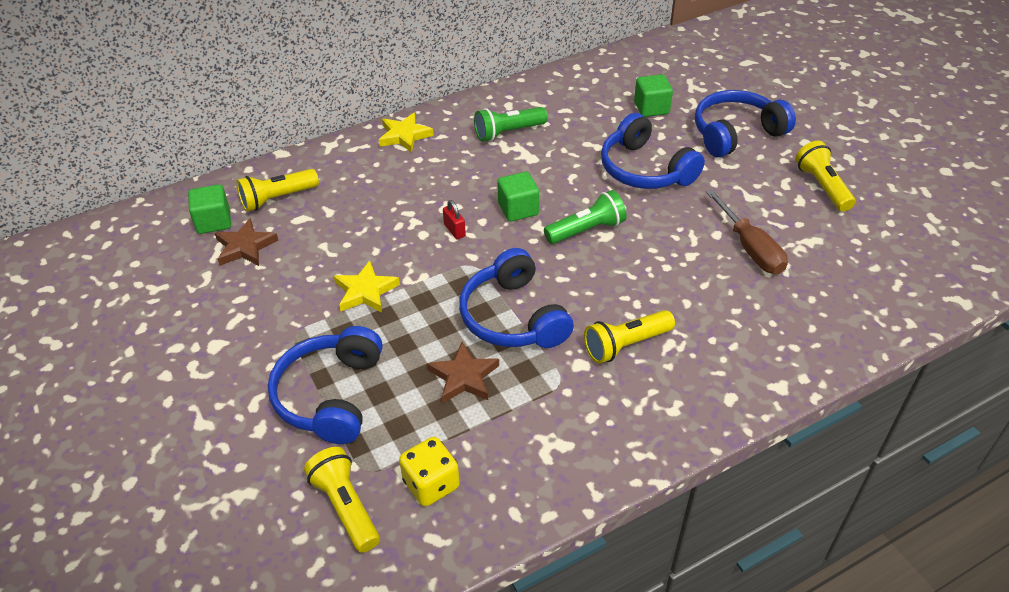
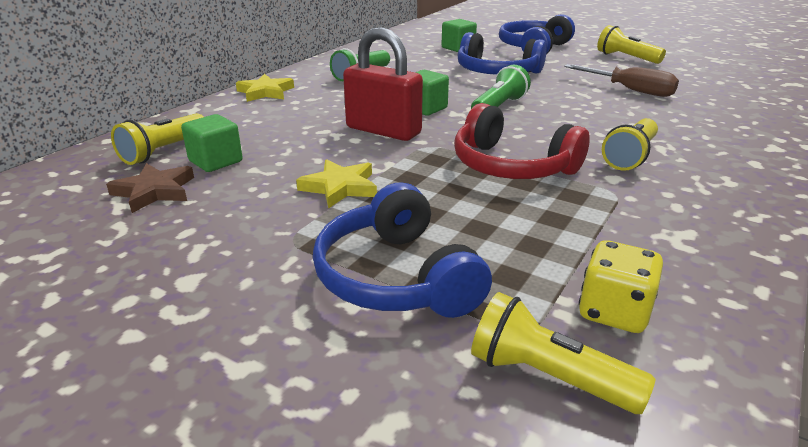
camera: 30 degrees left, 15 degrees down
(214, 221) = (93, 183): green cube -> green cube (215, 161)
(454, 230) = (383, 131): red padlock -> red padlock, size x2.48
(464, 377) = (524, 216): brown star -> none
(513, 317) = (511, 166): blue headphones -> red headphones

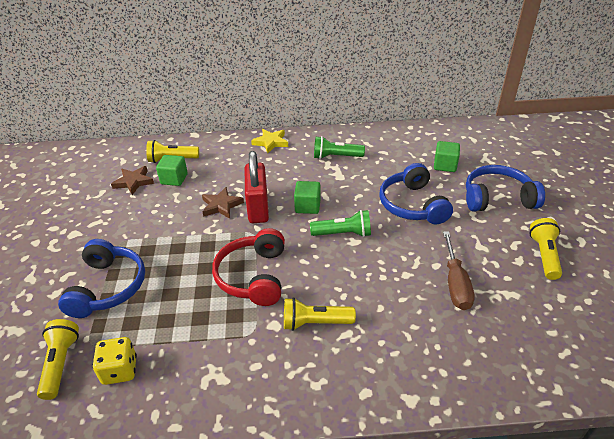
camera: 55 degrees right, 10 degrees up
(339, 148) = (221, 205): none -> brown star
(340, 187) = (178, 229): yellow star -> none
(396, 277) = (108, 287): blue headphones -> blue headphones turned 150 degrees clockwise

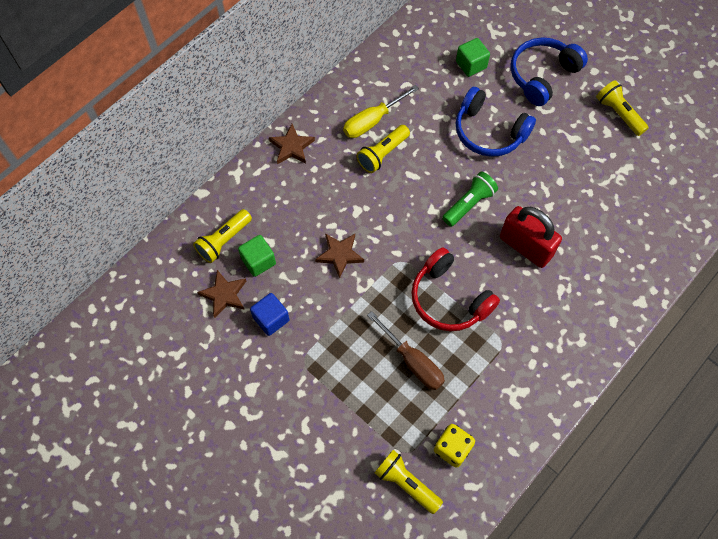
camera: 45 degrees left, 25 degrees up
(108, 287) = (354, 404): blue headphones -> none
(137, 209) = (271, 319): none -> blue cube
(258, 208) = (374, 232): red padlock -> red padlock (525, 247)
(271, 142) = (292, 147): yellow star -> brown star
(307, 206) = (411, 198): green cube -> none
(315, 323) = (533, 299): yellow flashlight -> yellow flashlight (382, 154)
(336, 157) = (372, 121): green flashlight -> yellow screwdriver
(455, 284) = (587, 188): brown screwdriver -> brown screwdriver (413, 362)

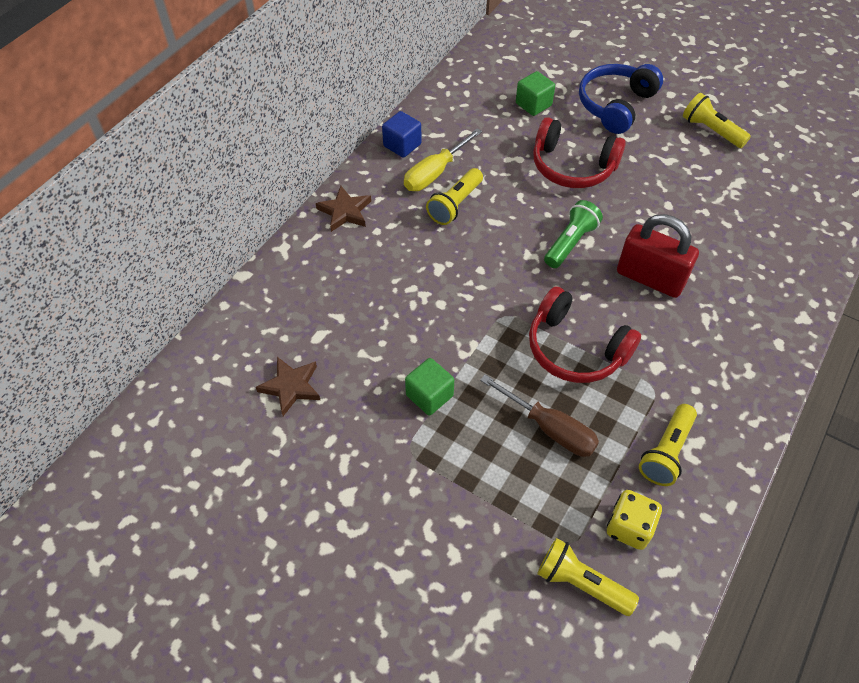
camera: 10 degrees left, 10 degrees down
(224, 241) = (280, 324): yellow flashlight -> yellow flashlight (666, 452)
(258, 261) = (328, 341): green cube -> green cube (429, 395)
(271, 319) = (357, 406): blue cube -> blue cube (402, 145)
(340, 255) = (428, 319): brown star -> none
(489, 132) = (572, 167): blue headphones -> red headphones

